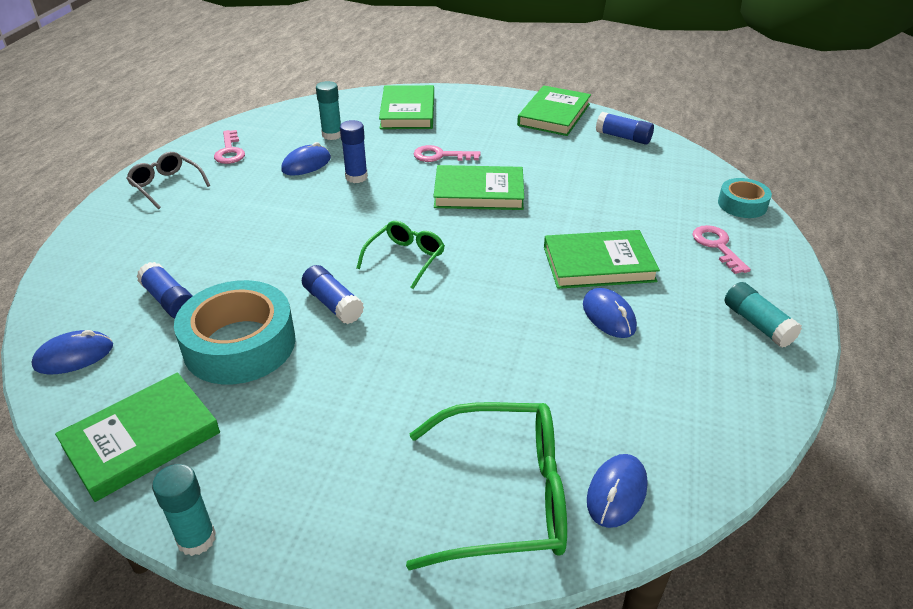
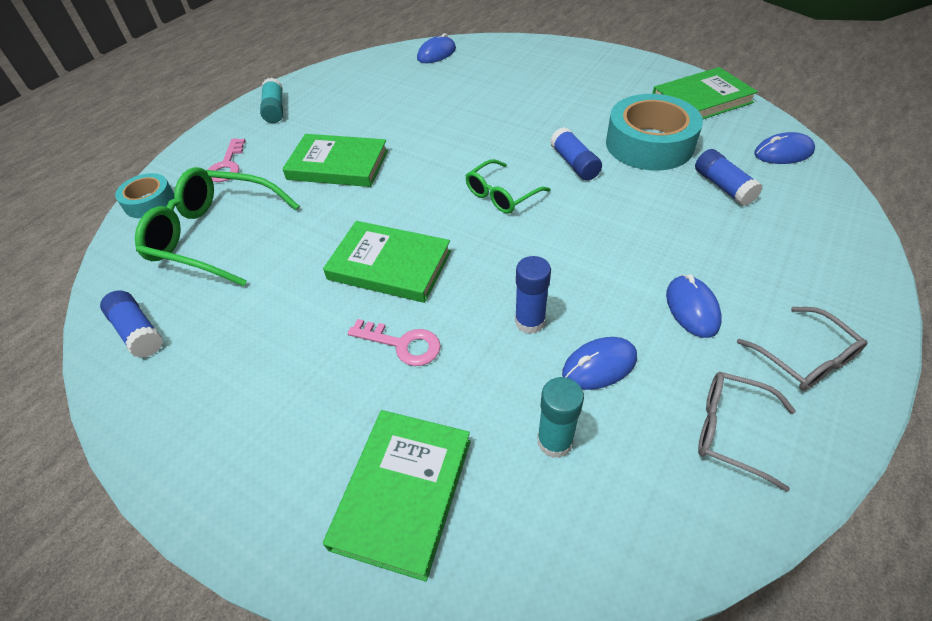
camera: 160 degrees left, 10 degrees up
(196, 539) = (652, 61): turquoise glue stick -> none
(230, 151) = (731, 430): pink key -> grey glasses
(504, 496) = (493, 58): green glasses -> green glasses (214, 235)
(554, 115) = (173, 415): green book -> none
(608, 316) = (367, 127): blue mouse -> blue mouse (692, 308)

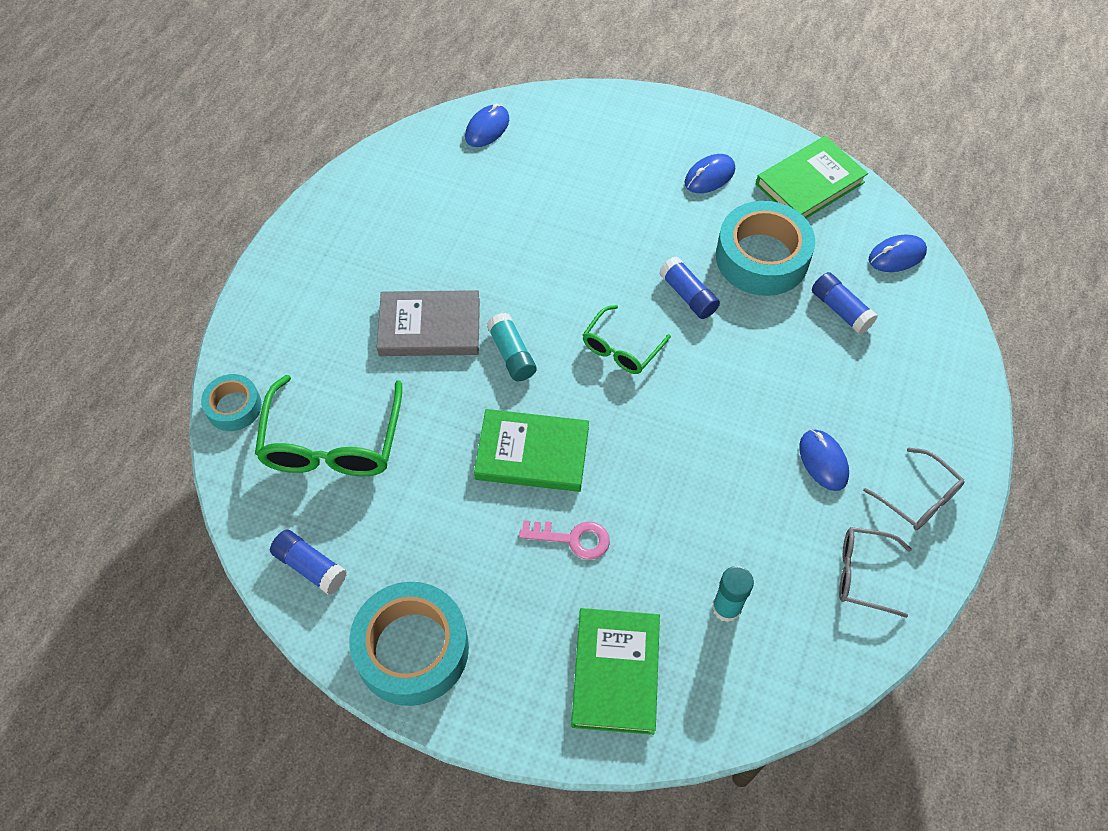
camera: 15 degrees left, 10 degrees up
(192, 426) = (412, 649): none -> turquoise tape
(214, 235) = (332, 442): green glasses -> green glasses turned 90 degrees counterclockwise
(227, 165) = (299, 343): pink key -> none
(275, 109) = (317, 247): turquoise glue stick -> turquoise glue stick (511, 354)
(338, 165) = (429, 327): green book -> grey book
(530, 321) = (682, 497): blue glue stick -> none
(599, 366) = (751, 532): blue mouse -> blue mouse (709, 176)

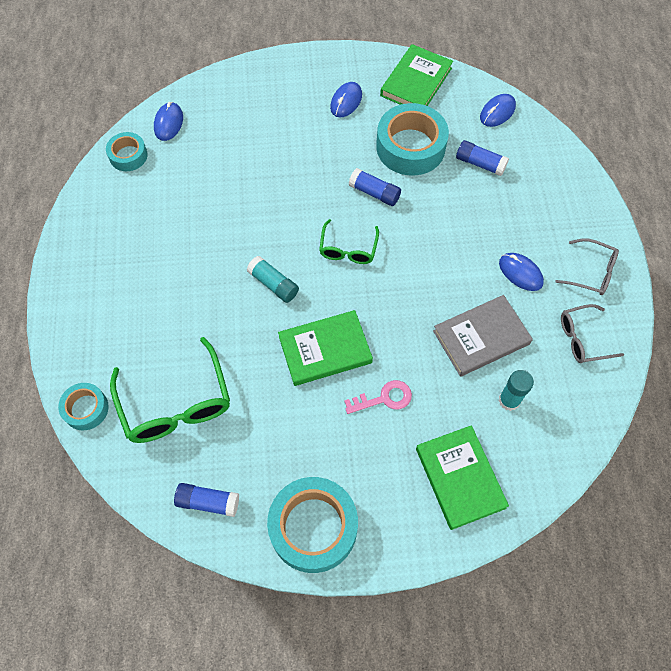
camera: 25 degrees left, 5 degrees up
(423, 148) = (128, 155): none -> turquoise tape
(429, 327) = (203, 288): grey book -> grey book (481, 337)

